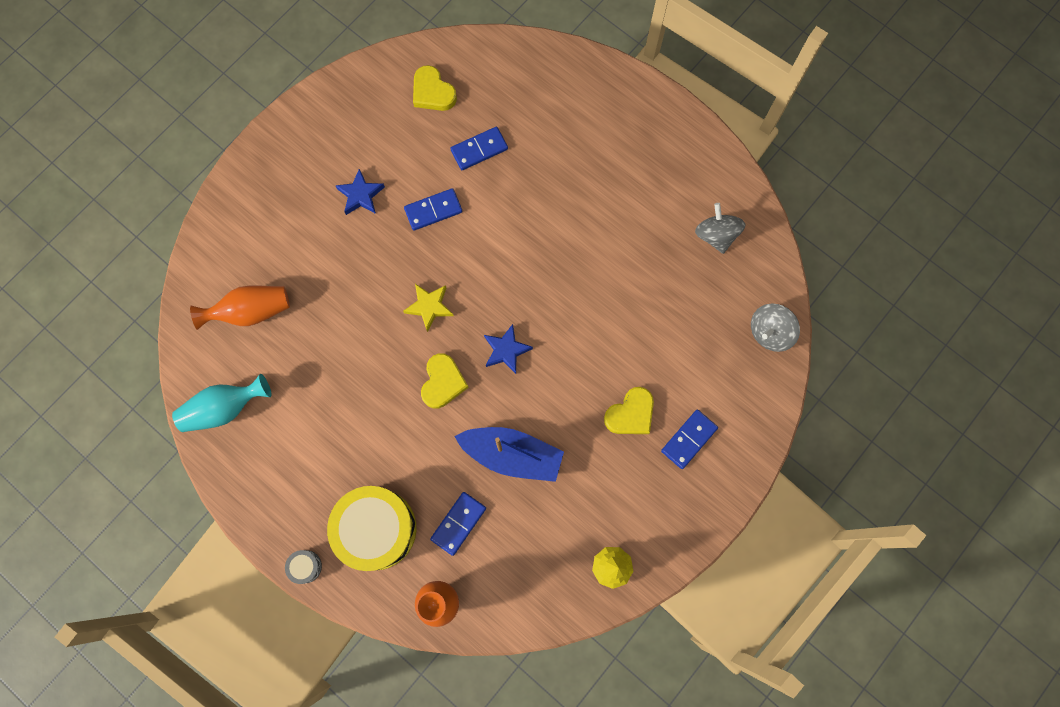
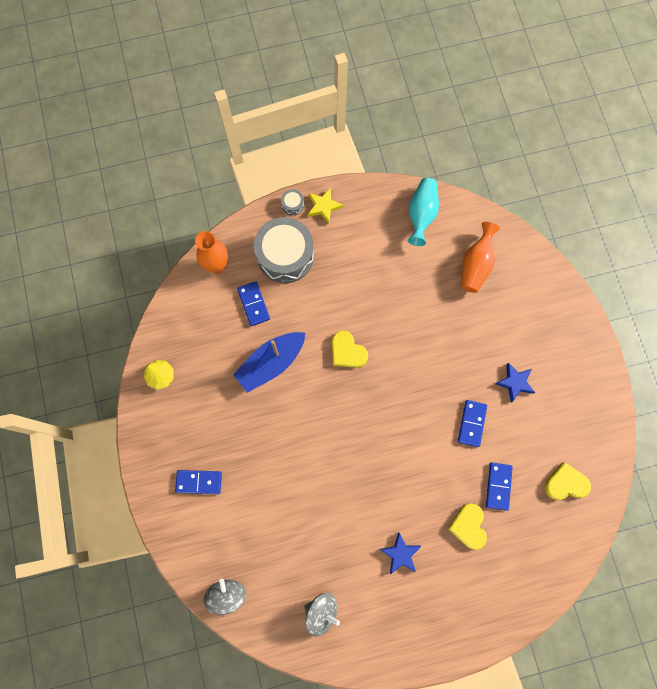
camera: 125 degrees right, 0 degrees up
(376, 529) = (285, 256): yellow drum -> grey drum
(429, 307) = (404, 376): yellow star -> yellow star (323, 207)
(506, 350) = (340, 405): blue star -> blue star (400, 554)
(630, 414) = (242, 456): yellow heart -> yellow heart (468, 526)
(689, 439) = (199, 482): blue domino -> blue domino turned 75 degrees counterclockwise

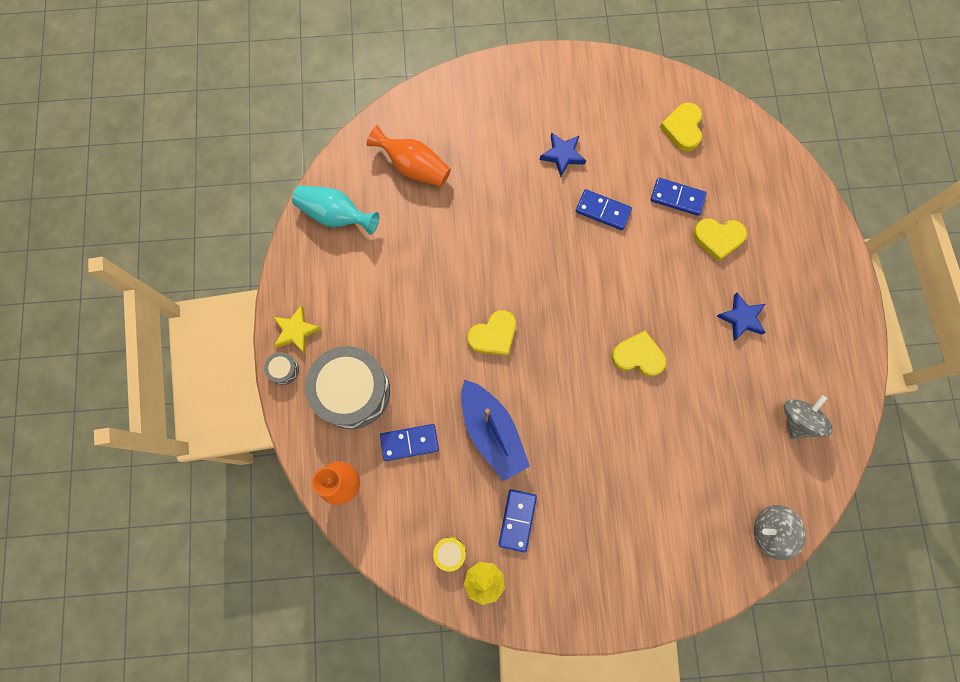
camera: 80 degrees left, 0 degrees up
(178, 348) = (450, 553): none -> yellow drum
(199, 482) = (630, 548): blue domino -> blue domino (517, 520)
(351, 469) = (638, 356): none -> yellow heart

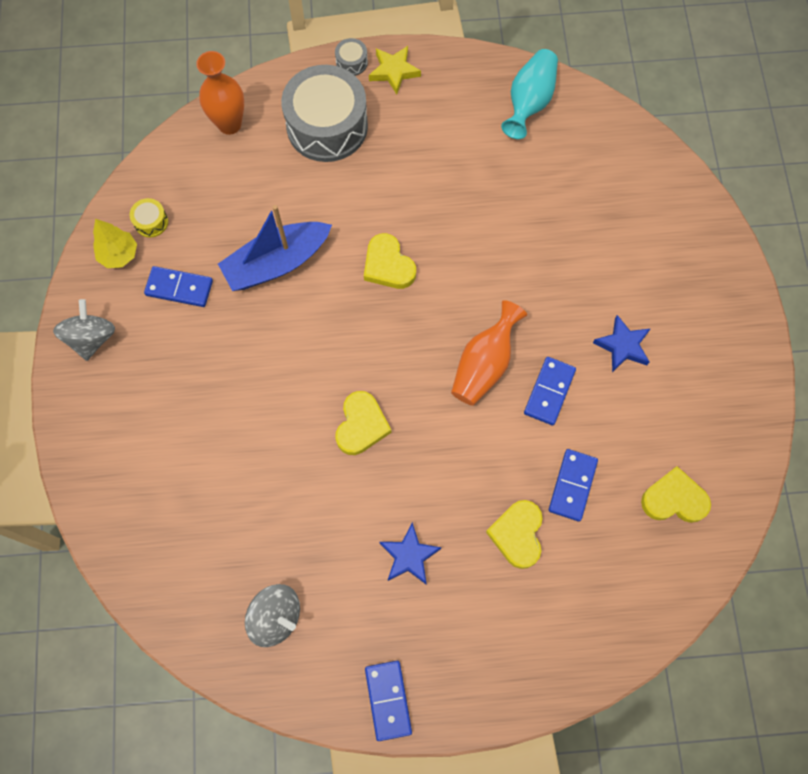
camera: 90 degrees right, 5 degrees down
(409, 442) = (269, 182): blue domino -> blue domino (388, 700)
(413, 167) = (594, 179): orange vase -> orange vase (484, 364)
(770, 531) = (144, 568): grey spinning top -> grey spinning top (91, 338)

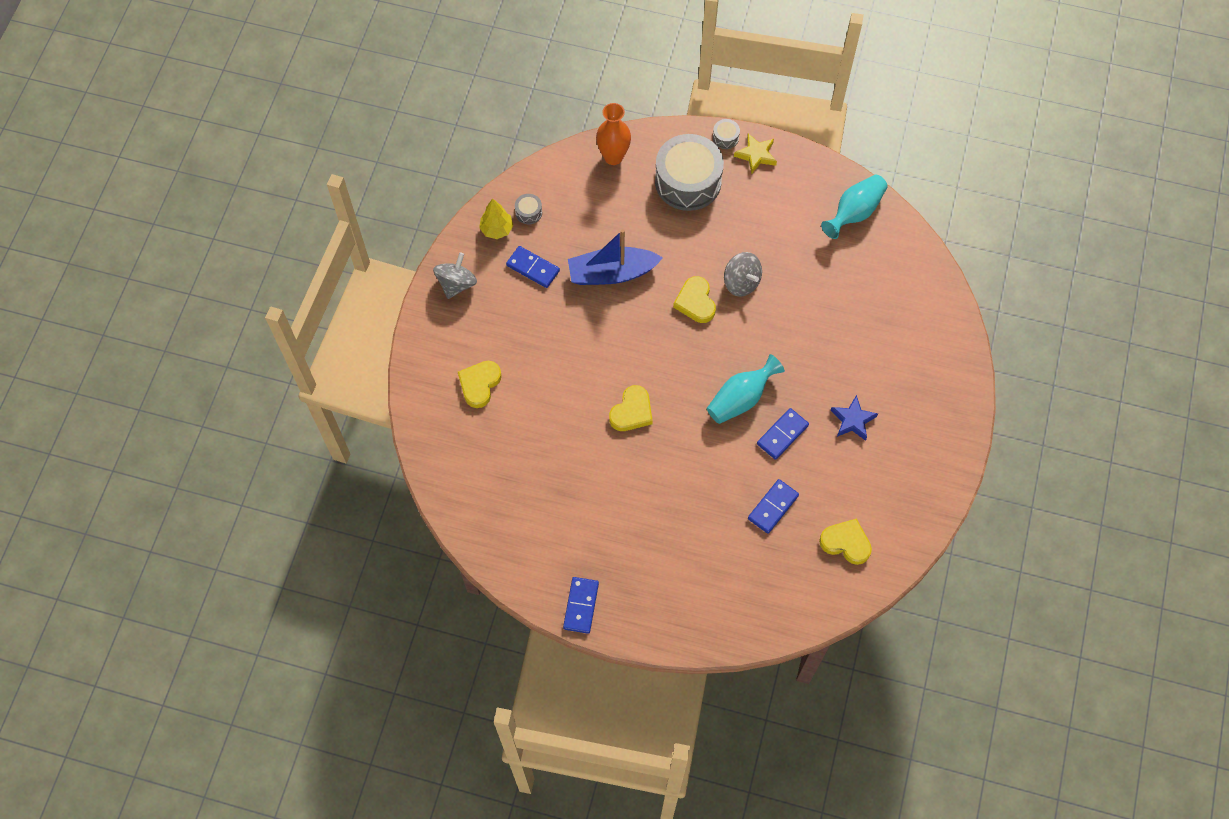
camera: 20 degrees right, 5 degrees down
(151, 222) = (528, 212): yellow drum -> grey drum
(276, 617) = (521, 523): grey spinning top -> grey spinning top (741, 282)
(409, 556) = (632, 514): blue star -> none
(484, 364) = (741, 398): orange vase -> turquoise vase
(517, 534) = (718, 527): yellow heart -> yellow heart (479, 384)

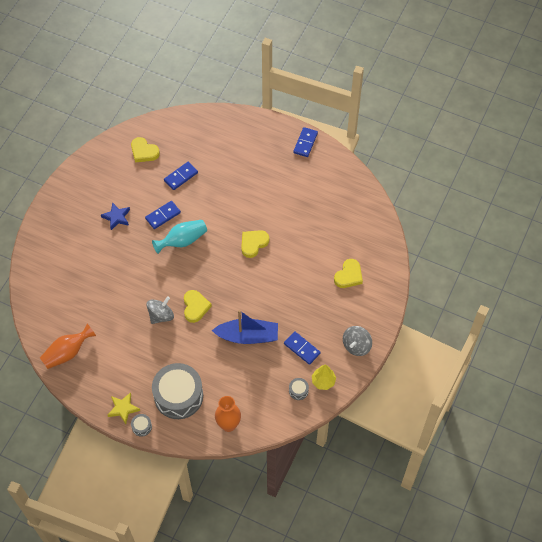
camera: 170 degrees left, 5 degrees down
(741, 282) = (161, 315): grey spinning top -> grey spinning top turned 75 degrees clockwise
(854, 212) = (67, 353): turquoise vase -> orange vase

